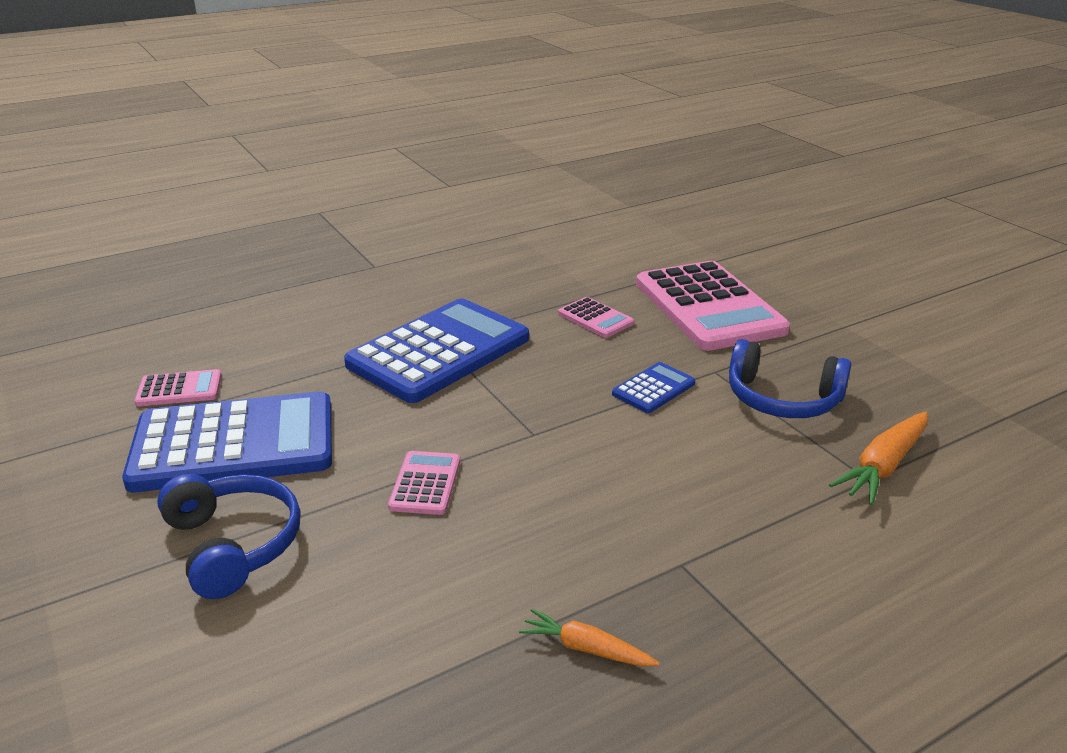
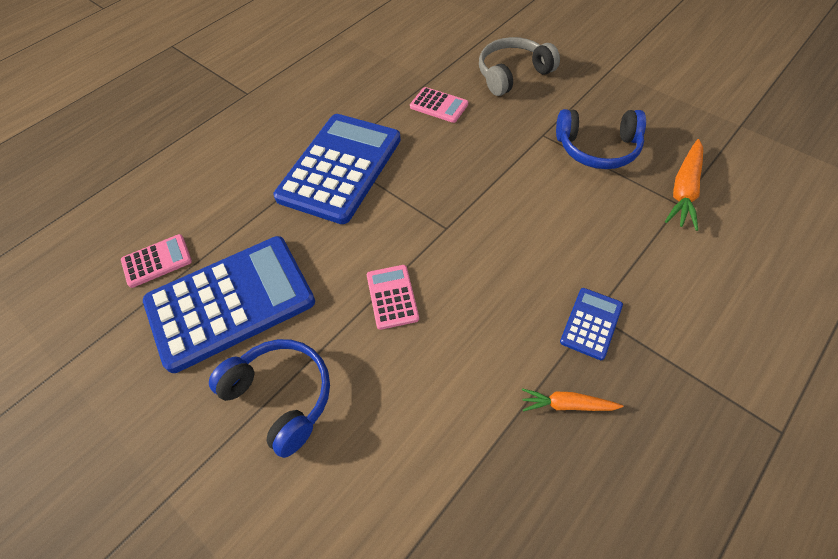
camera: 15 degrees left, 25 degrees up
(653, 388) = (509, 162): blue calculator -> blue calculator (591, 323)
(708, 307) = (512, 74): pink calculator -> grey headphones

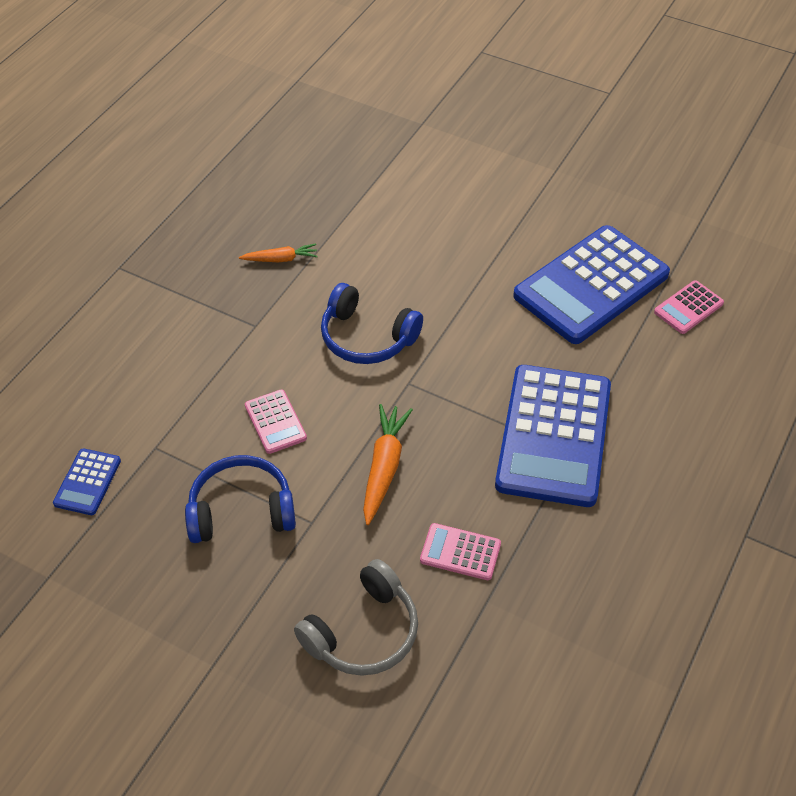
camera: 165 degrees right, 5 degrees down
(281, 397) = (507, 231): blue headphones -> blue headphones (367, 337)
(392, 297) = (443, 311): pink calculator -> pink calculator (275, 422)
(591, 323) = (259, 317): blue calculator -> blue calculator (87, 482)
(684, 190) = (146, 465): orange carrot -> orange carrot (384, 467)

